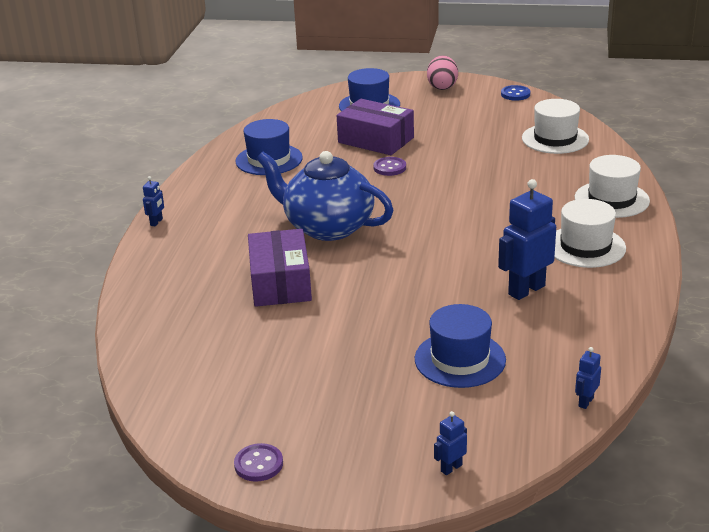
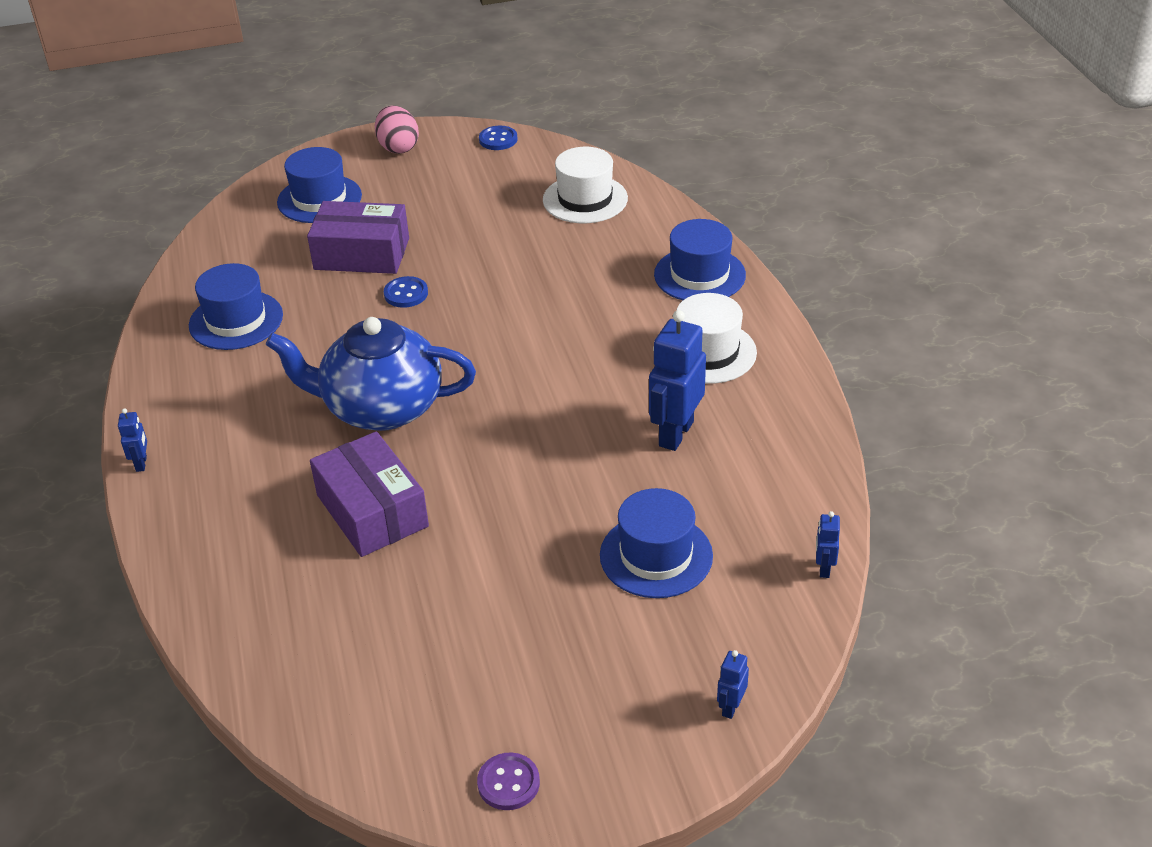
camera: 25 degrees left, 10 degrees up
(389, 168) = (406, 294): purple button -> blue button
(611, 199) = (699, 275): white hat -> blue hat

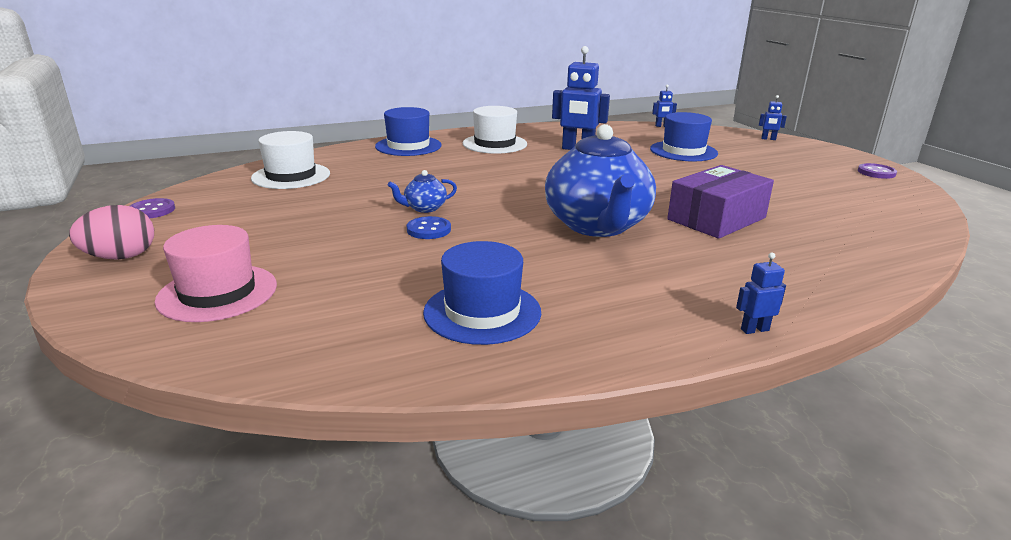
camera: 100 degrees left, 15 degrees down
(319, 199) = (217, 293): blue hat -> pink hat
(362, 254) = (353, 256): purple box -> none
(464, 291) = (424, 208): none -> blue teapot
(498, 139) = (152, 210): blue button -> purple button

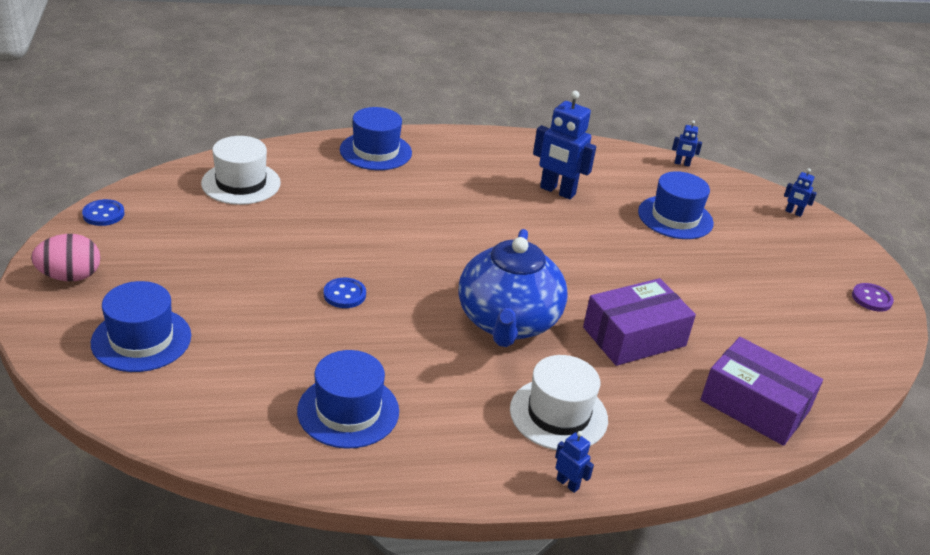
camera: 10 degrees right, 10 degrees up
(152, 210) = (103, 214): purple button -> blue button
(217, 293) = (141, 339): pink hat -> blue hat
(424, 208) = (353, 261): blue teapot -> none
(494, 144) = (470, 164): white hat -> white hat (558, 414)
(754, 329) = (568, 484): blue robot -> blue robot turned 45 degrees clockwise
(862, 245) = (755, 405): none -> purple box

